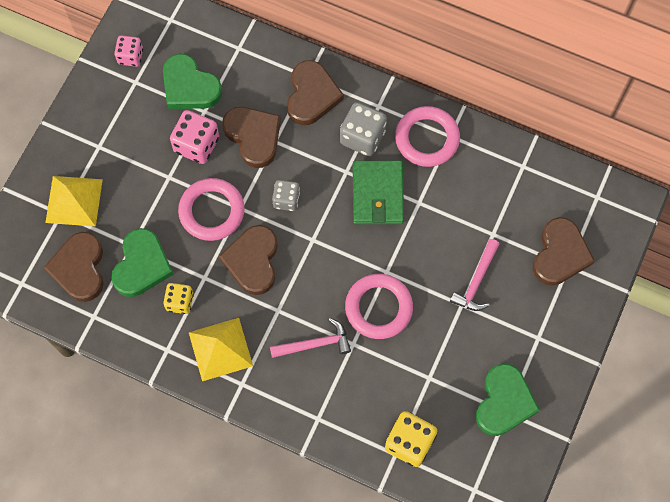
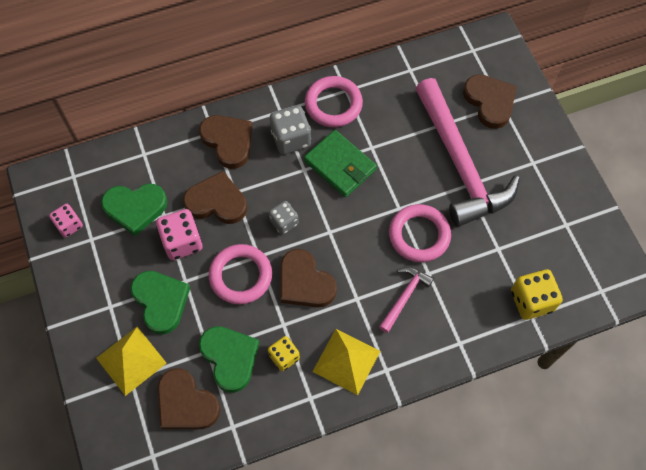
camera: 45 degrees left, 5 degrees down
(476, 281) = (459, 162): pink hammer -> pink hammer, size x2.31
(504, 402) = (557, 220): green heart -> green heart (161, 301)

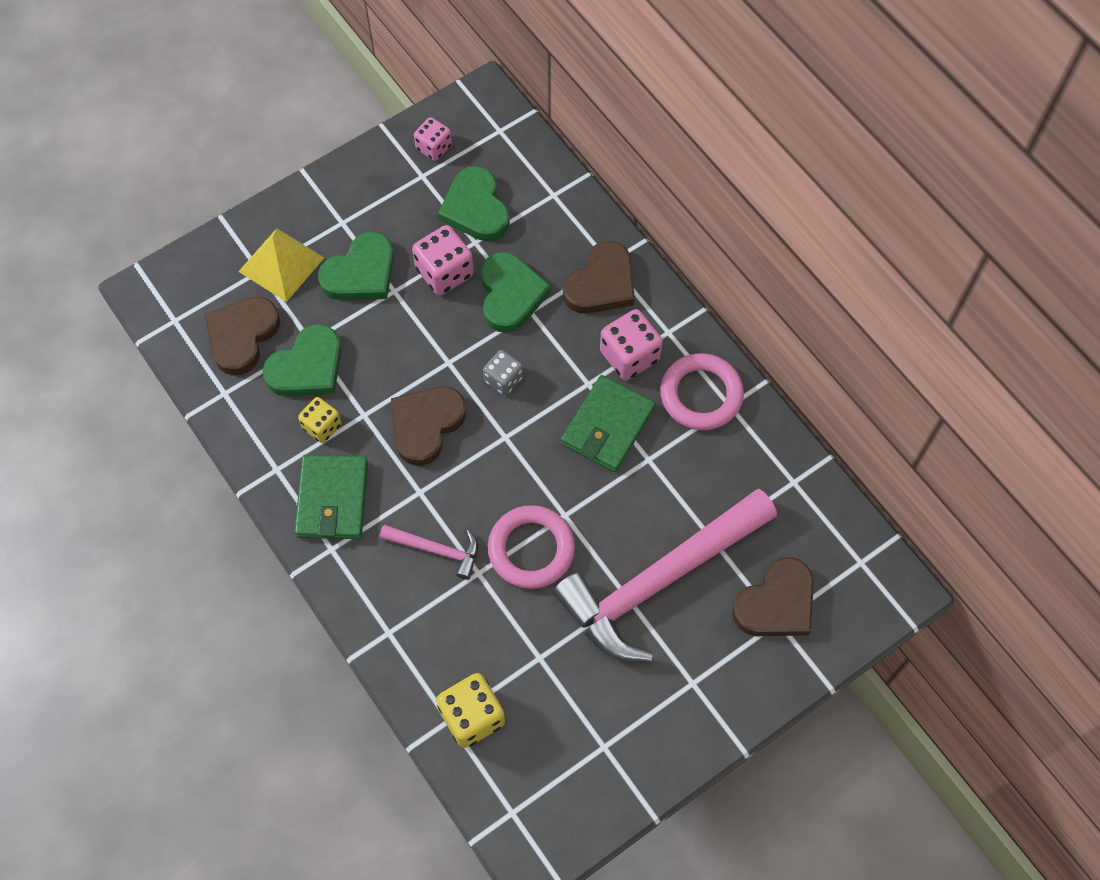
camera: 75 degrees right, 0 degrees up
(217, 202) = (510, 295): brown heart -> green heart
(241, 276) = (416, 350): pink ring -> none
(291, 139) = (629, 356): grey dice -> pink dice
(346, 361) = (332, 499): yellow pyramid -> green wallet

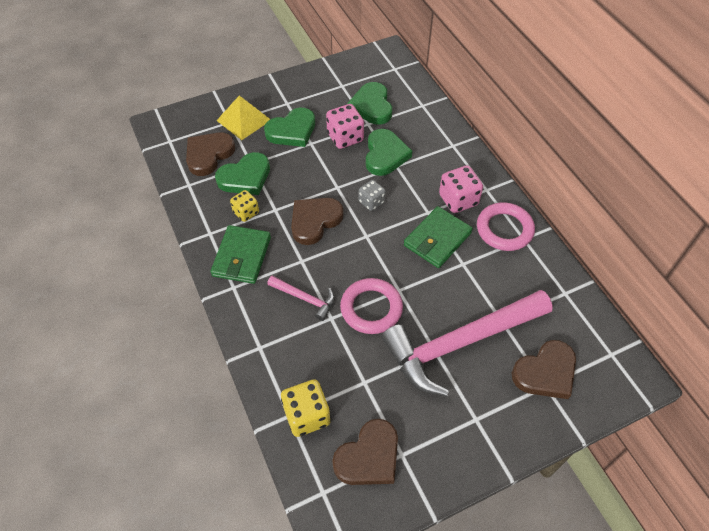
camera: 10 degrees right, 10 degrees down
(434, 147) = (352, 72): pink dice -> none
(601, 283) = (445, 156): brown heart -> brown heart (369, 457)

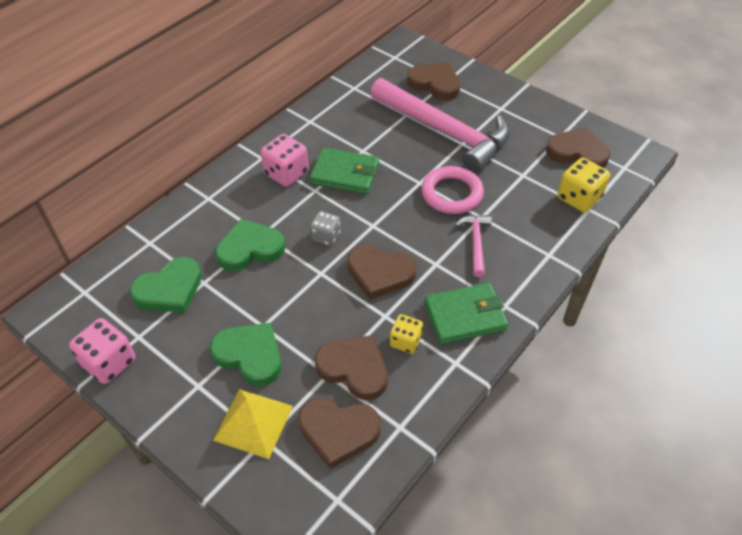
camera: 115 degrees left, 5 degrees down
(245, 177) = (354, 368): green heart -> brown heart
(345, 137) = (237, 295): pink dice -> pink dice (109, 362)
(504, 229) = (306, 134): pink ring -> none

